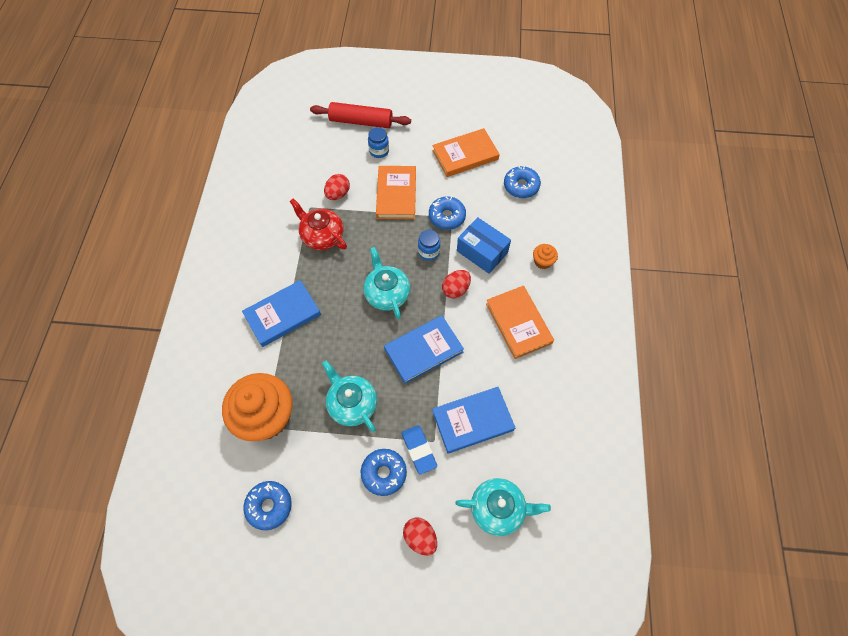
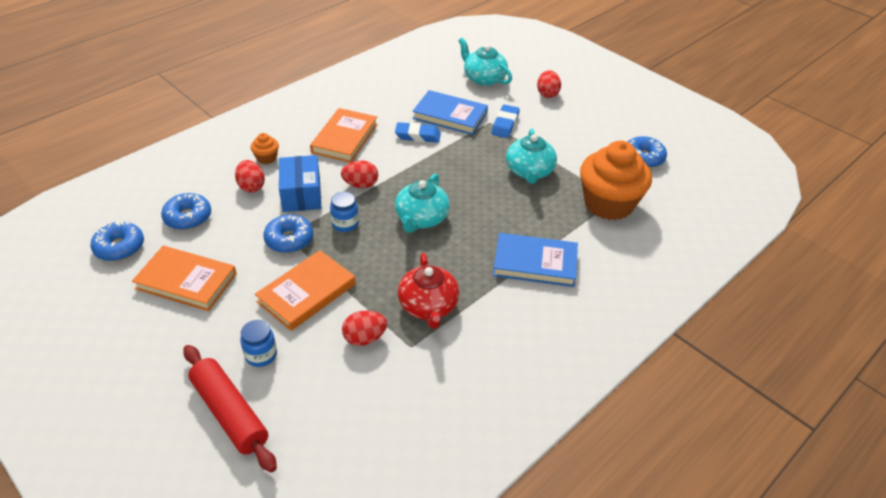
camera: 140 degrees left, 20 degrees down
(384, 473) = (542, 128): blue donut -> blue donut (119, 247)
(423, 350) = (437, 167): blue book -> none
(471, 372) = (418, 136): none -> blue eraser
(518, 233) = (251, 186): none -> red egg

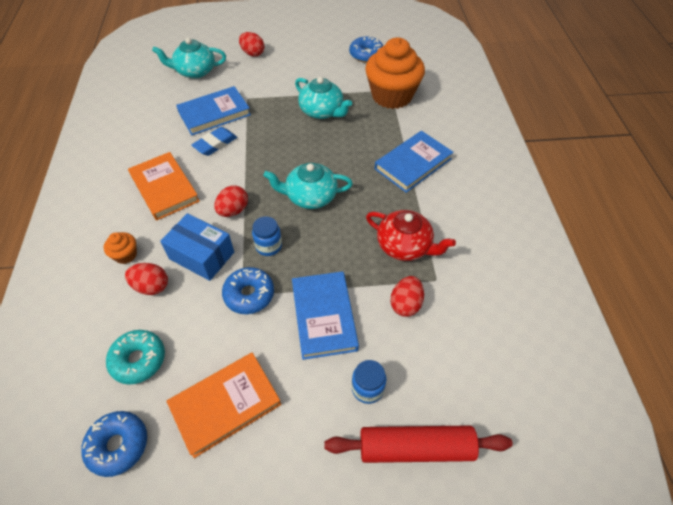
camera: 50 degrees left, 10 degrees up
(188, 217) = (138, 360): blue donut -> turquoise donut
(306, 293) = (324, 316): orange book -> blue book
(421, 218) = (310, 196): turquoise teapot -> turquoise teapot turned 120 degrees clockwise
(505, 124) = (259, 92): blue eraser -> none

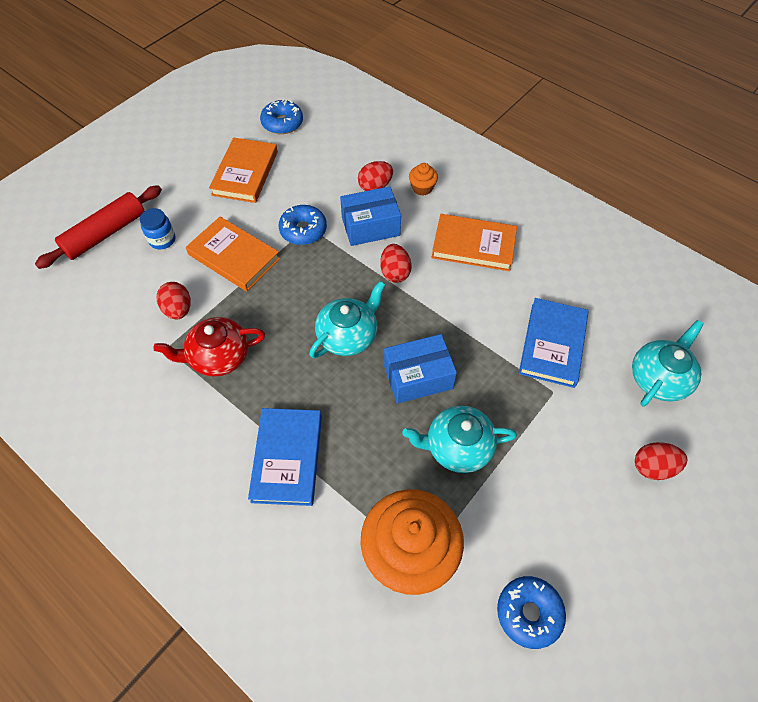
camera: 135 degrees right, 5 degrees up
(138, 360) = (325, 154): turquoise donut -> none
(215, 144) = (499, 314): blue eraser -> none
(268, 246) = (331, 269): blue jar -> none
(300, 149) = (418, 377): none -> blue box
(324, 316) = (234, 256): blue book -> orange book

